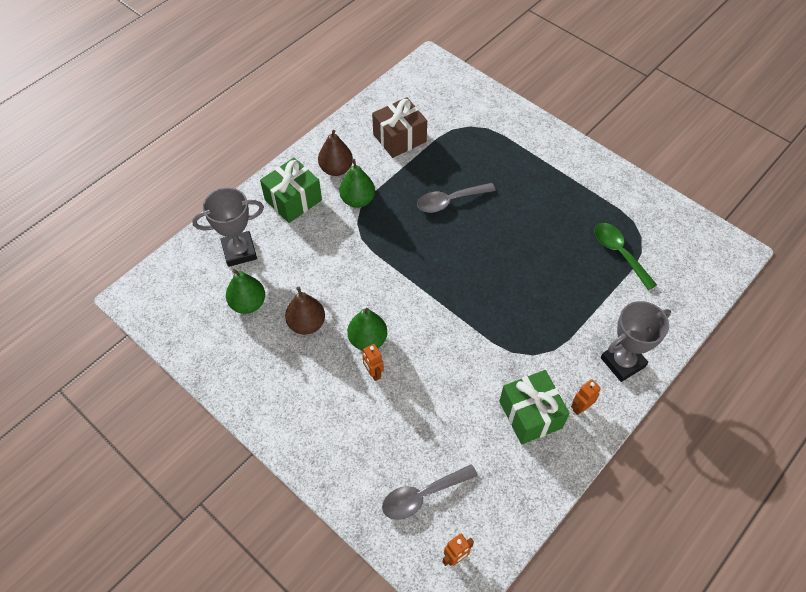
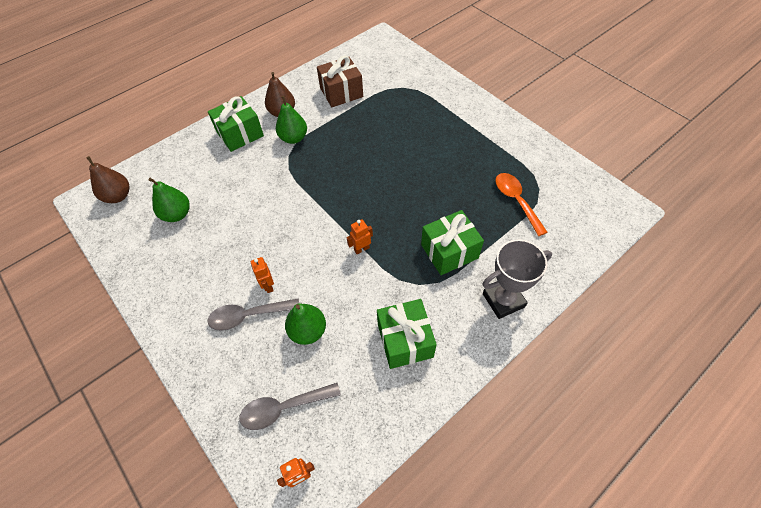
camera: 10 degrees right, 0 degrees up
(239, 251) = (183, 171): grey trophy -> none
(307, 324) = (222, 236): brown pear -> brown pear (118, 196)
(367, 340) = (271, 255): green pear -> green pear (308, 331)
(449, 201) = (372, 145): grey spoon -> grey spoon (248, 316)
(558, 316) = (449, 251): none -> green gift
(580, 407) = (455, 339): orange robot -> orange robot (361, 249)
(619, 253) = (516, 201): green spoon -> orange spoon

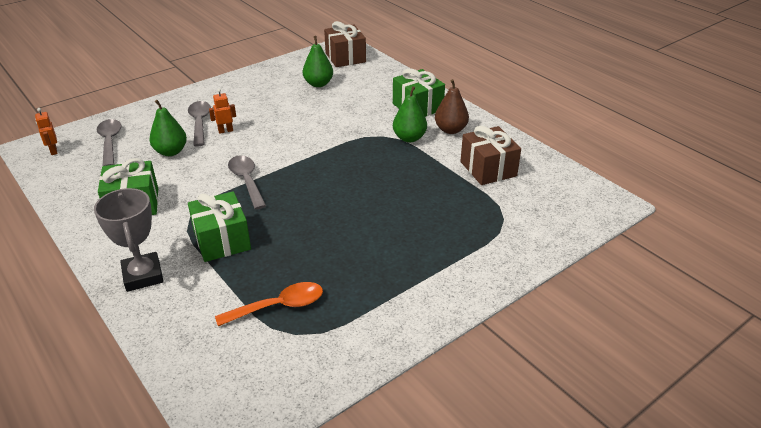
camera: 90 degrees right, 20 degrees down
(118, 196) = (345, 57): brown pear -> brown gift
(361, 249) = (246, 181): orange robot -> grey spoon

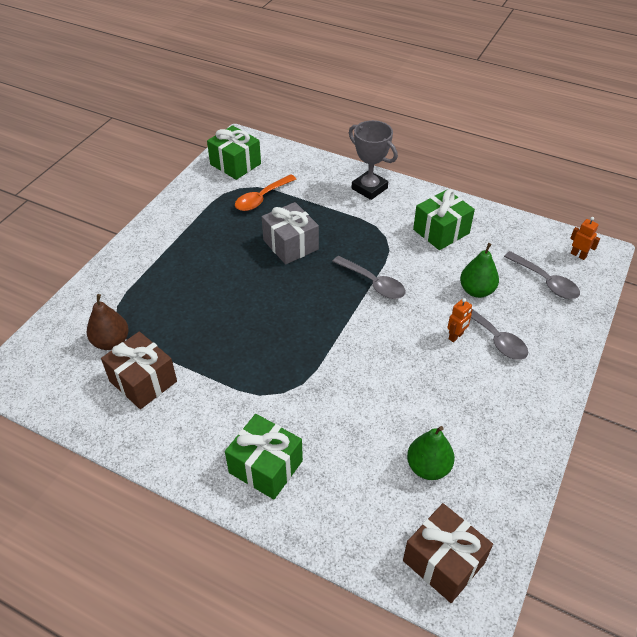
camera: 155 degrees right, 10 degrees up
(222, 240) = (341, 226): green gift -> green gift (235, 164)
(291, 238) = (290, 245): none -> grey gift
(409, 138) = (249, 399): green pear -> none
(450, 130) = (205, 434): brown pear -> brown pear (111, 342)

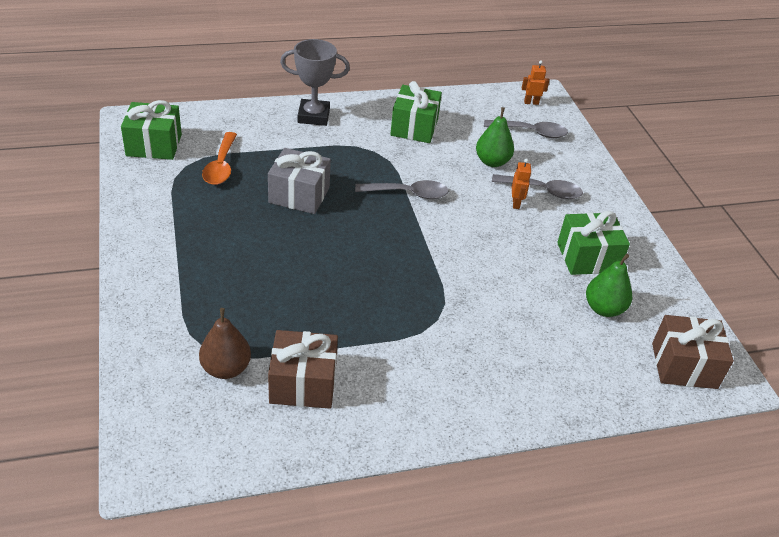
camera: 45 degrees left, 5 degrees down
(265, 467) = (493, 384): green gift -> green gift (587, 257)

